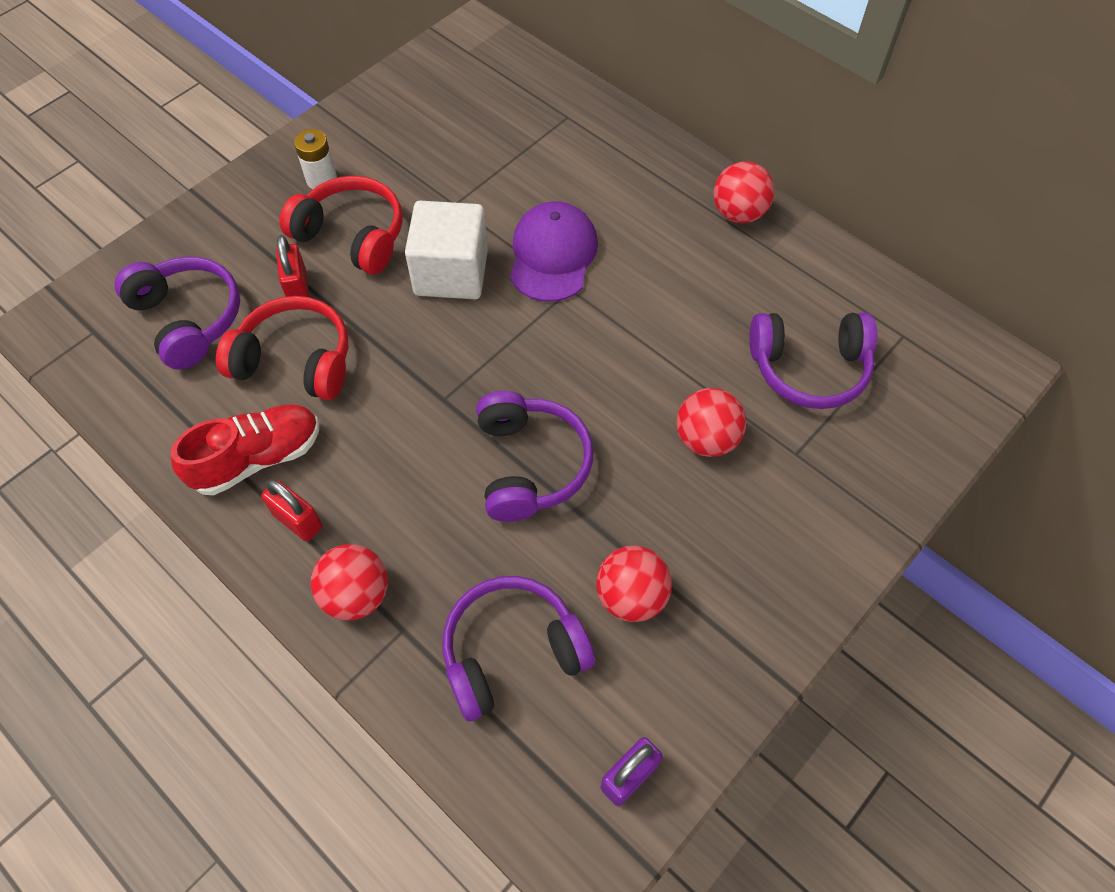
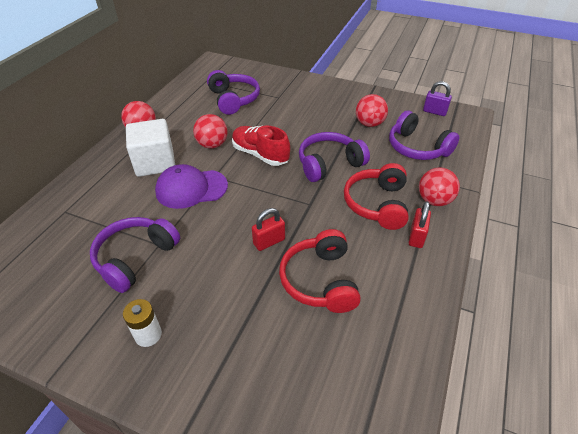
camera: 110 degrees left, 15 degrees down
(188, 319) = (318, 365): purple headphones -> purple headphones (135, 258)
(257, 458) = (395, 270): red shoe -> red shoe (260, 154)
(297, 287) = (260, 305): red padlock -> red padlock (269, 241)
(352, 235) = (203, 291): red headphones -> red headphones (377, 204)
(451, 273) = (219, 228): white cube -> white cube (155, 163)
(706, 439) = (284, 119): red ball -> red ball (212, 145)

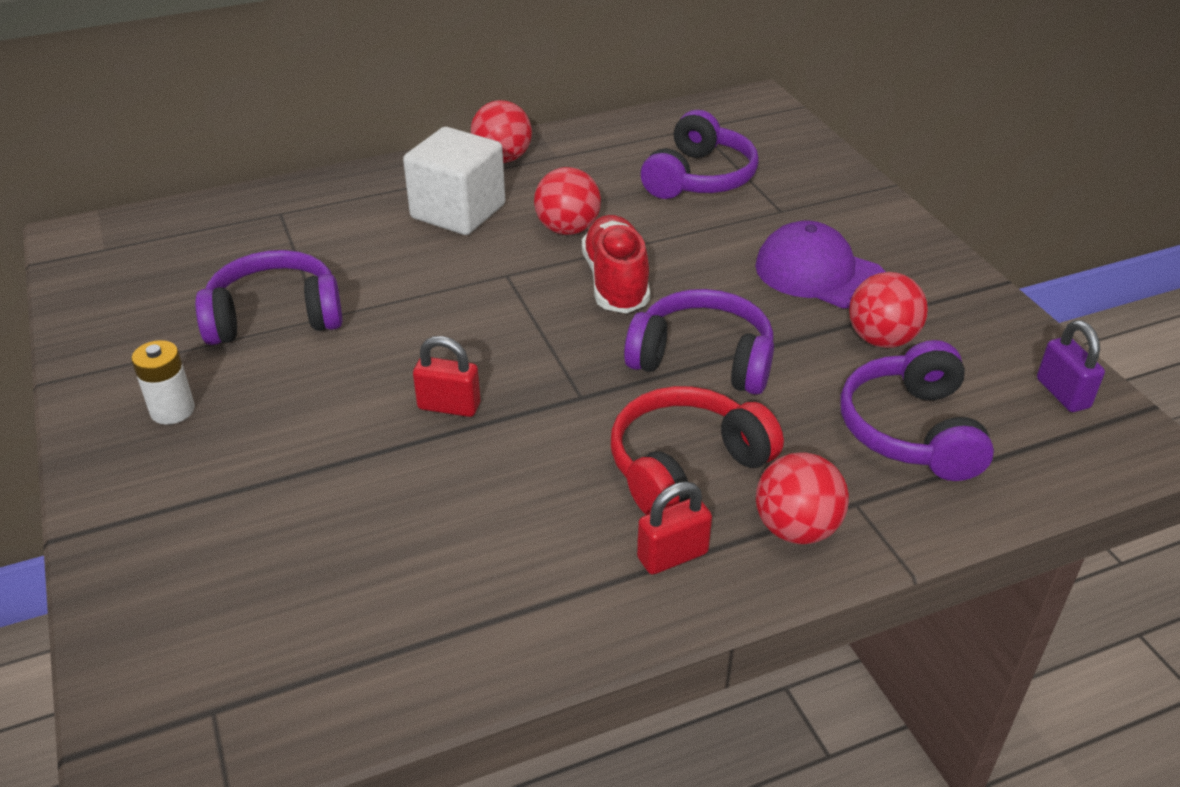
camera: 45 degrees right, 5 degrees down
(191, 188) = (454, 273): purple cap -> purple cap (820, 274)
(320, 280) = (438, 502): red headphones -> none

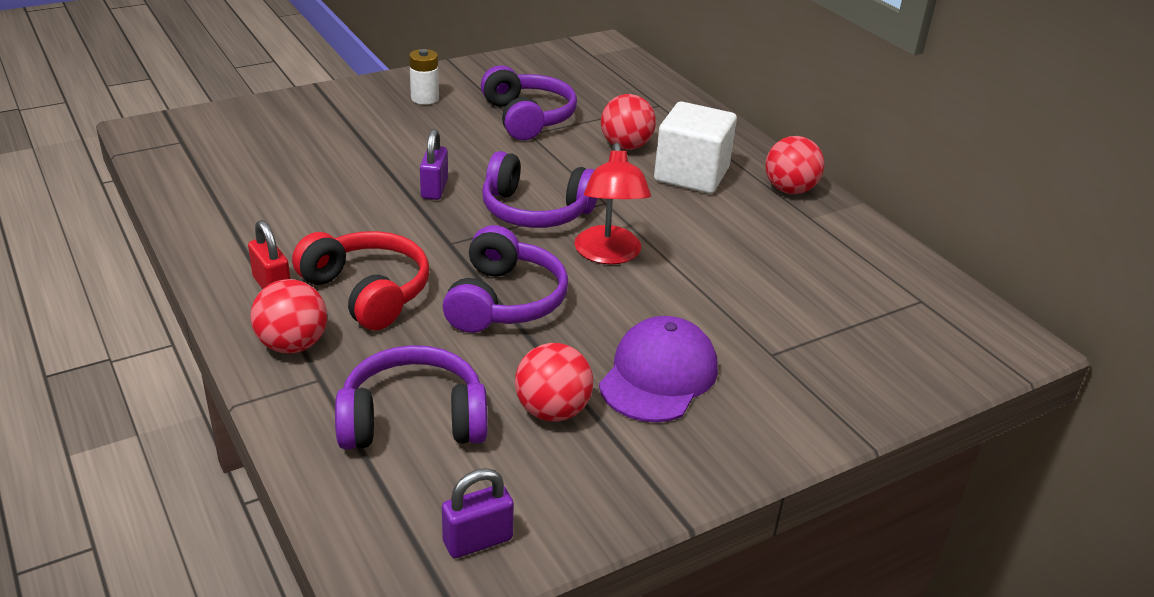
camera: 80 degrees right, 5 degrees down
(449, 406) = (434, 189): red padlock -> purple padlock
(567, 229) = (684, 228): red ball -> red ball (626, 146)
(616, 282) = (609, 255): red shoe -> red lamp
(699, 178) = (812, 300): purple headphones -> purple headphones (535, 211)

